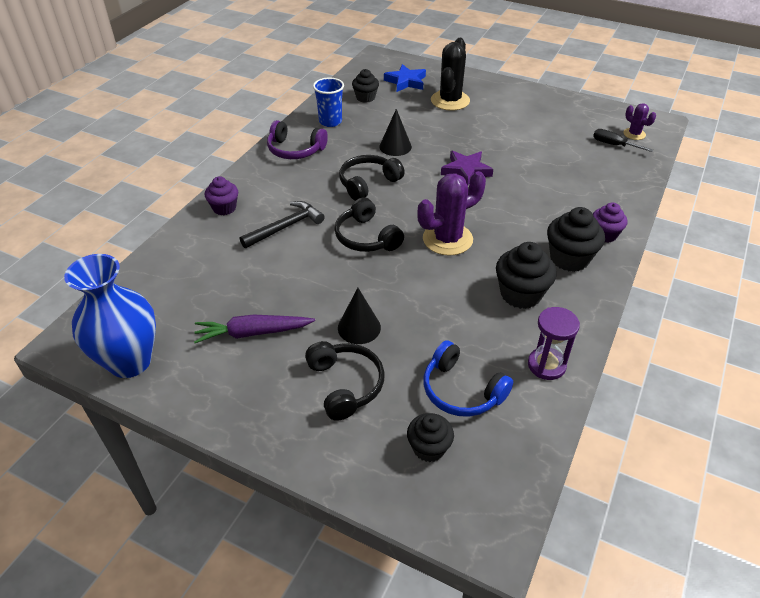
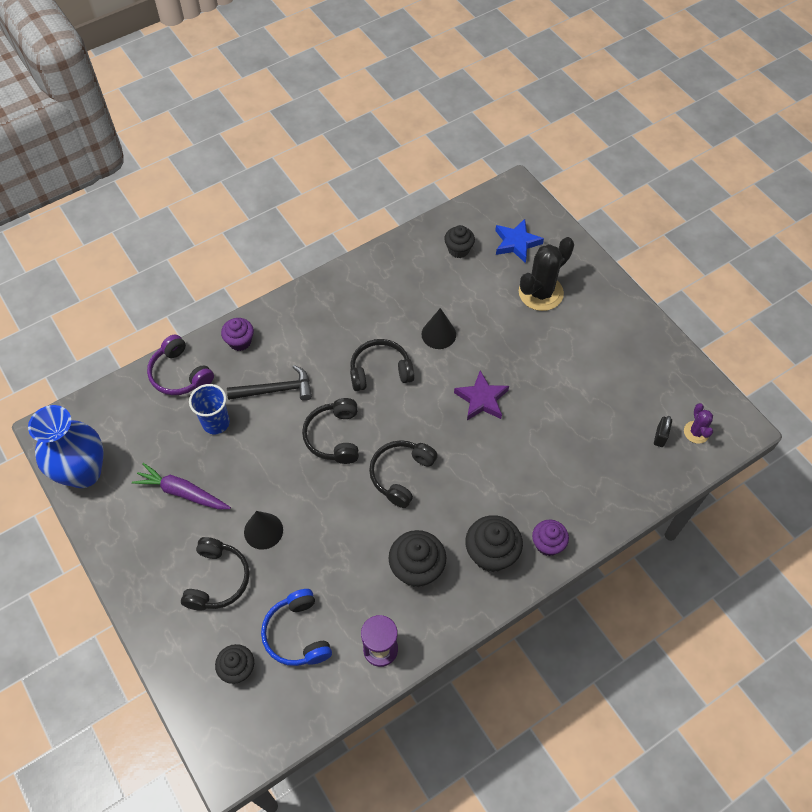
camera: 30 degrees right, 15 degrees up
(295, 150) = (344, 295): purple headphones -> purple headphones (180, 374)
(330, 121) = (401, 270): blue cup -> blue cup (216, 423)
(447, 239) = (401, 475): purple cactus -> black headphones
(614, 145) = (660, 437): black screwdriver -> black padlock

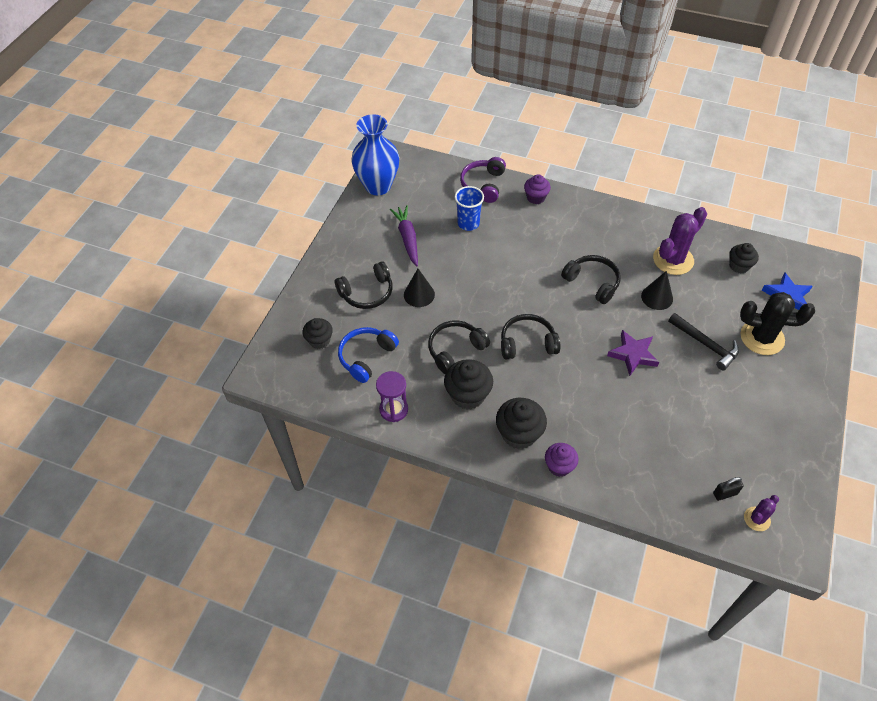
camera: 55 degrees right, 5 degrees down
(276, 390) = (521, 237): black hammer -> black hammer (705, 344)
(334, 436) = (519, 289): black headphones -> black headphones (455, 350)
(410, 291) = (673, 260): none -> purple cactus

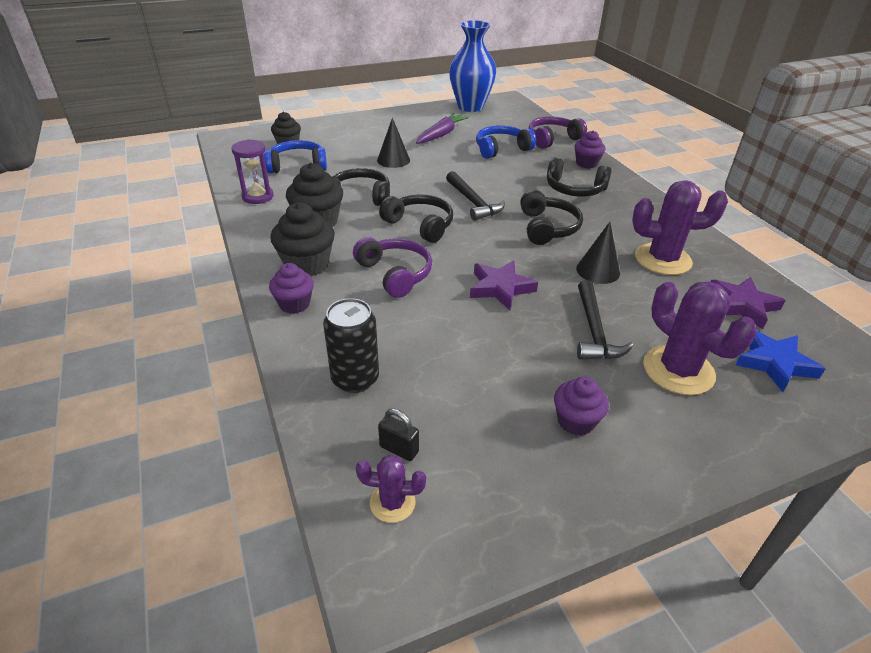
camera: 45 degrees right, 15 degrees down
(367, 292) = (362, 142): black headphones -> black headphones (574, 189)
(468, 223) = (501, 149): blue cup -> blue headphones
(526, 295) = (473, 202): none -> black hammer
(572, 395) = (395, 274): none -> purple headphones
(656, 479) = (355, 379): none -> black can
(739, 266) = (742, 305): black cupcake -> purple star
(762, 337) = (678, 370): black cactus -> purple cactus
(762, 408) = (575, 421): none -> purple cupcake

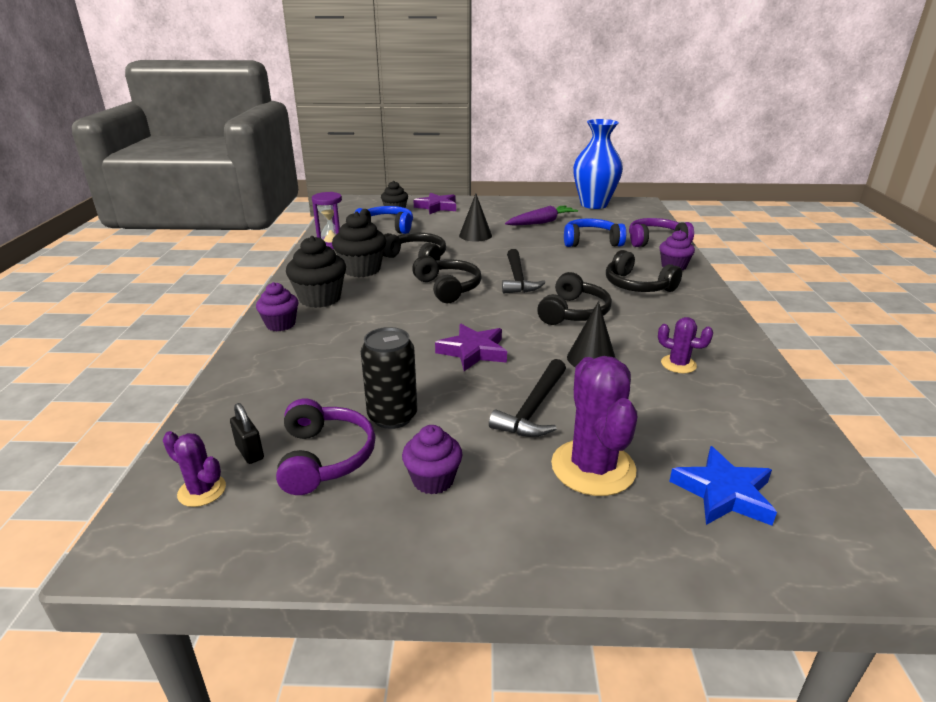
camera: 25 degrees right, 10 degrees down
(355, 379) = (270, 390): black can -> black can (392, 416)
(395, 274) = (386, 320): purple headphones -> purple headphones (324, 457)
(662, 259) = (678, 364): purple cactus -> purple cactus, size x0.52
(742, 305) = (737, 428): purple star -> purple star (437, 207)

